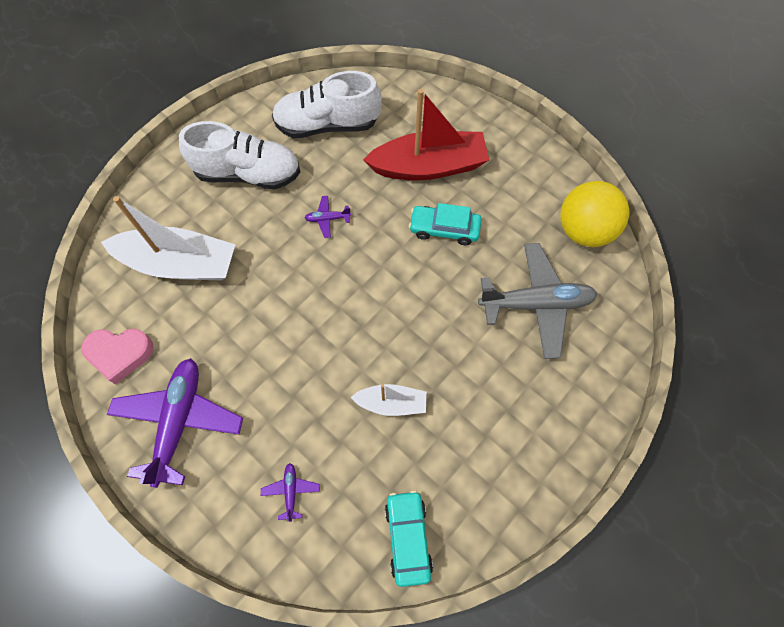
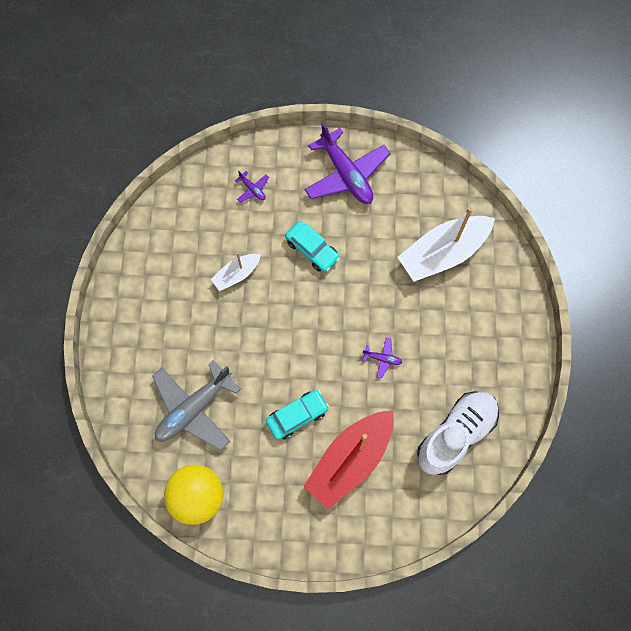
camera: 140 degrees right, 5 degrees up
(120, 354) = (417, 179): pink heart -> none
(248, 174) = (468, 348): white shoe -> none
(327, 219) = (382, 358): purple plane -> purple plane turned 60 degrees clockwise
(408, 538) = (171, 215): turquoise car -> turquoise car (312, 250)

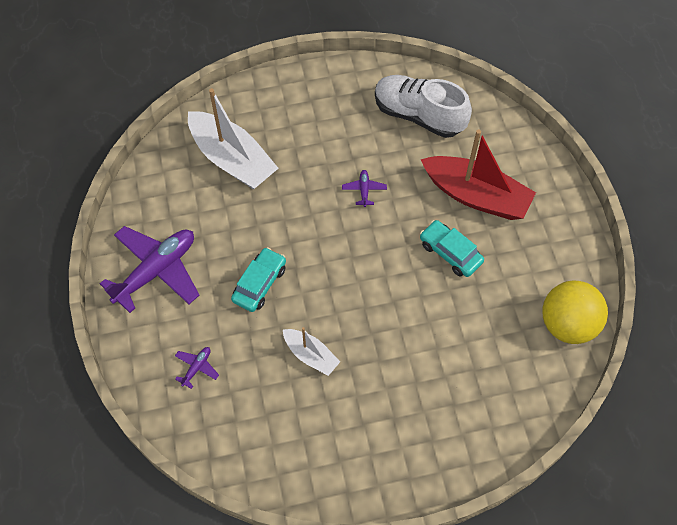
camera: 105 degrees left, 10 degrees down
(194, 408) = (479, 355): grey plane -> none

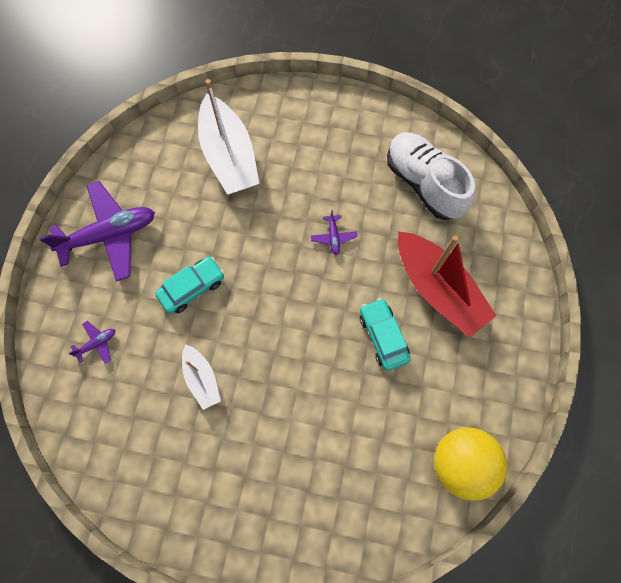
camera: 25 degrees right, 10 degrees up
(364, 190) = (333, 237): purple plane -> purple plane turned 150 degrees clockwise

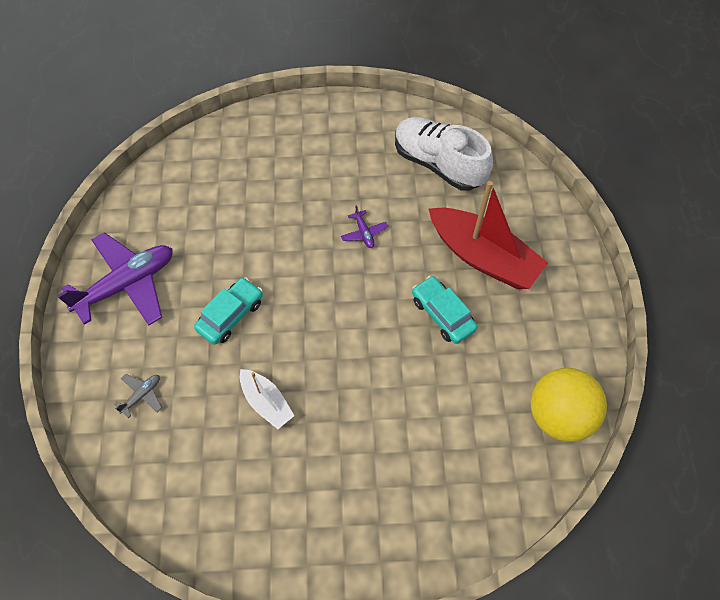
camera: 15 degrees left, 10 degrees down
(97, 343) = (142, 395): purple plane -> grey plane
(229, 156) = (234, 181): white boat -> none

